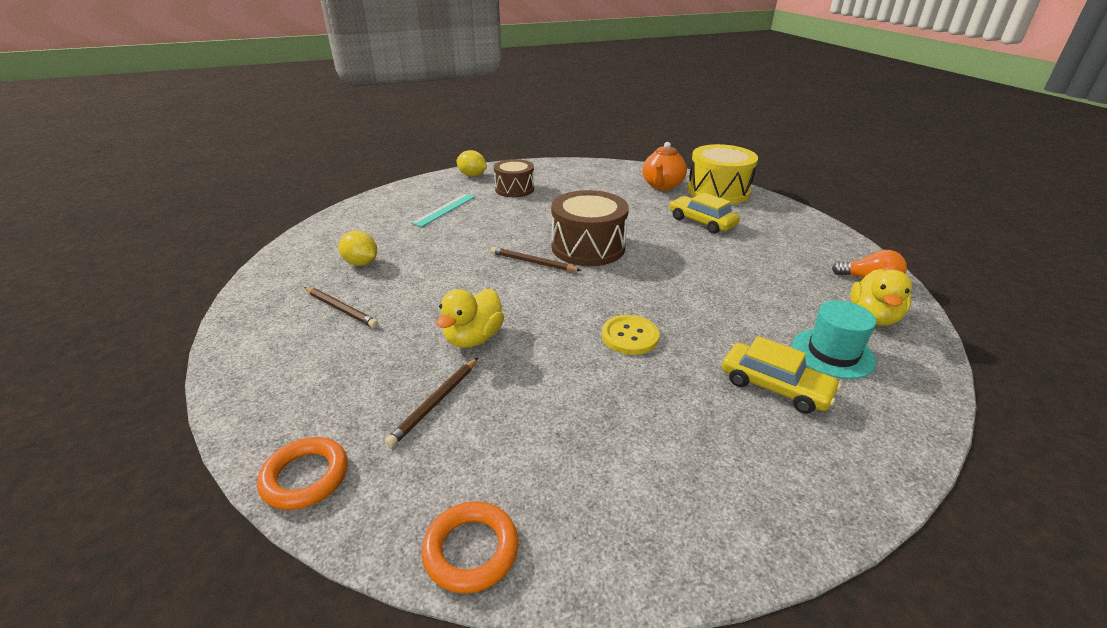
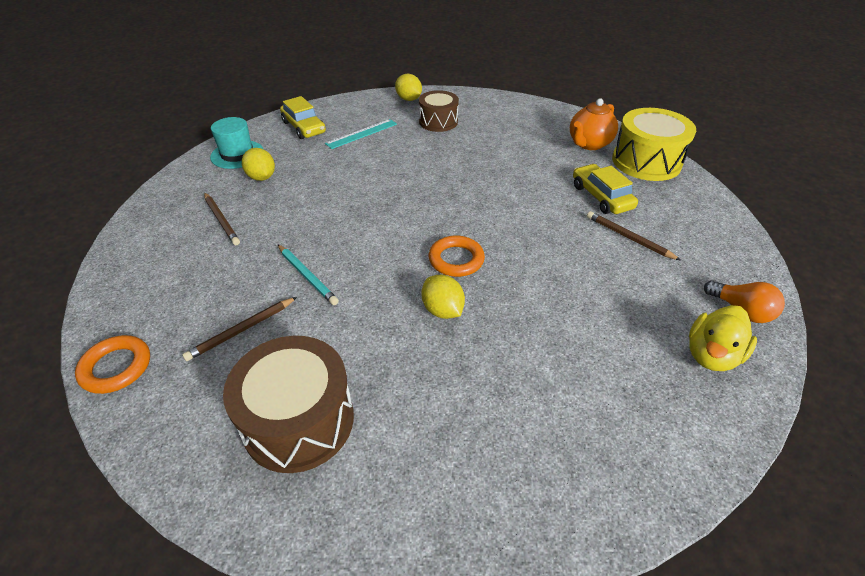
camera: 20 degrees right, 10 degrees up
(471, 550) = (192, 470): orange ring -> orange ring (456, 259)
(473, 338) = (307, 276): yellow duck -> turquoise pencil
(532, 262) = (404, 208): brown pencil -> brown pencil (628, 238)
(588, 247) = (466, 202): brown drum -> brown drum (299, 420)
(630, 336) = (442, 310): yellow button -> yellow lemon
(775, 387) = (545, 403): yellow car -> yellow car (304, 127)
(833, 353) = (633, 384): turquoise hat -> turquoise hat (237, 154)

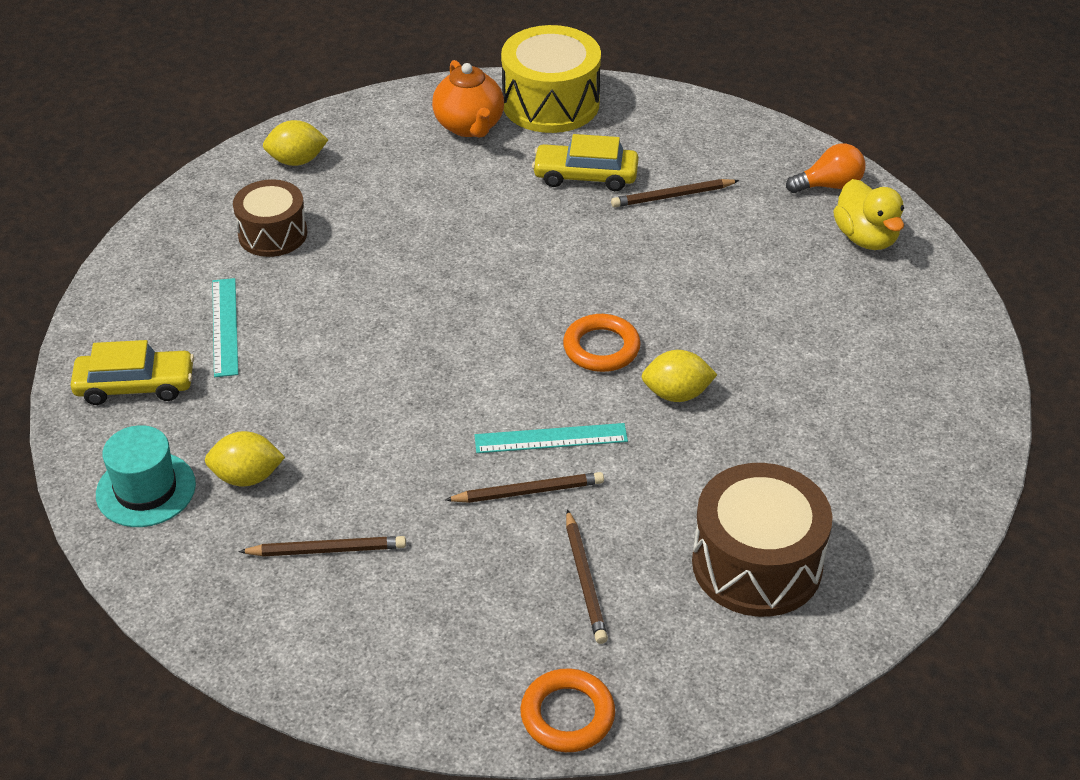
camera: 60 degrees left, 0 degrees up
(307, 276) = (528, 491): turquoise pencil -> brown pencil
(359, 268) = (551, 438): none -> turquoise ruler
(409, 99) = (169, 236): yellow lemon -> yellow lemon (297, 161)

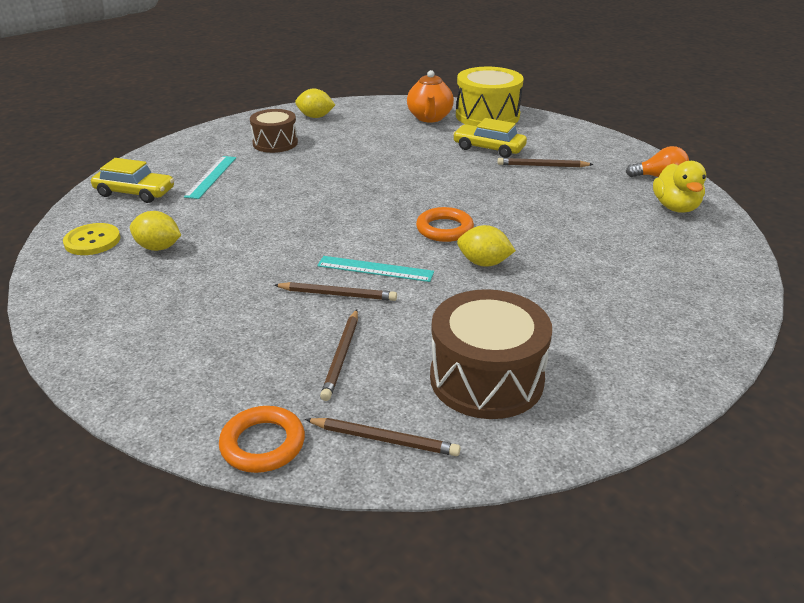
camera: 20 degrees right, 10 degrees down
(146, 489) = (92, 241): turquoise hat -> yellow button
(327, 550) = (174, 296): brown pencil -> brown pencil (384, 439)

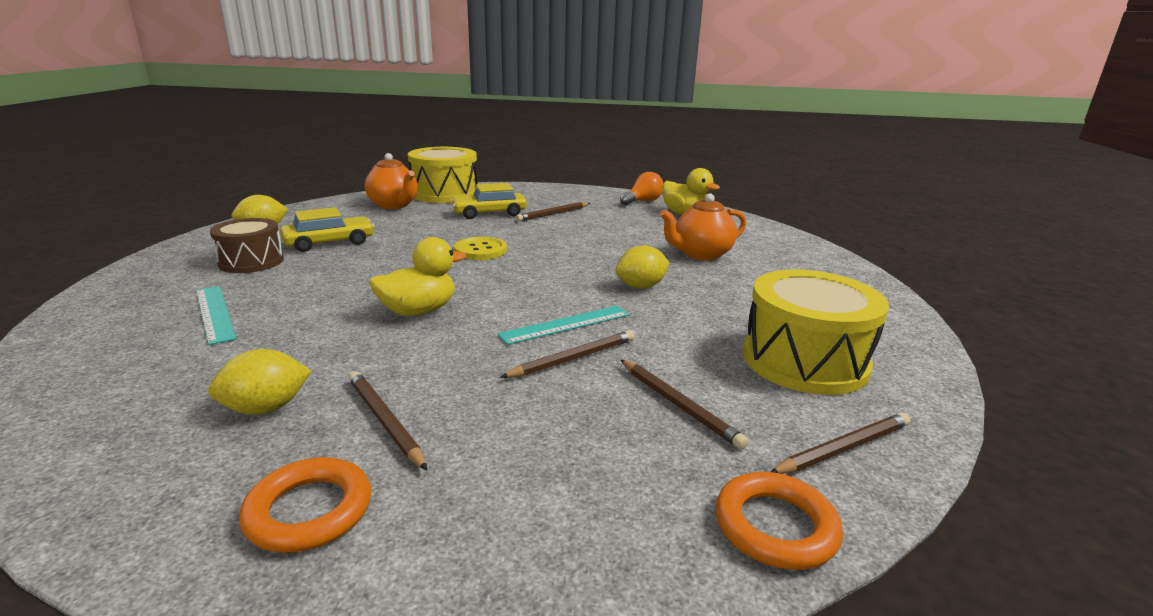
camera: 45 degrees left, 10 degrees down
(92, 241) = (126, 447): yellow button -> yellow button (480, 250)
(135, 193) = (110, 366): yellow car -> yellow car (329, 243)
(192, 281) = (385, 421): none -> brown pencil
(307, 219) = (418, 311): none -> yellow duck
(444, 229) = (564, 275): orange ring -> orange ring (309, 511)
(486, 379) = (804, 361): brown drum -> yellow drum
(597, 255) = (700, 254): none -> orange teapot

